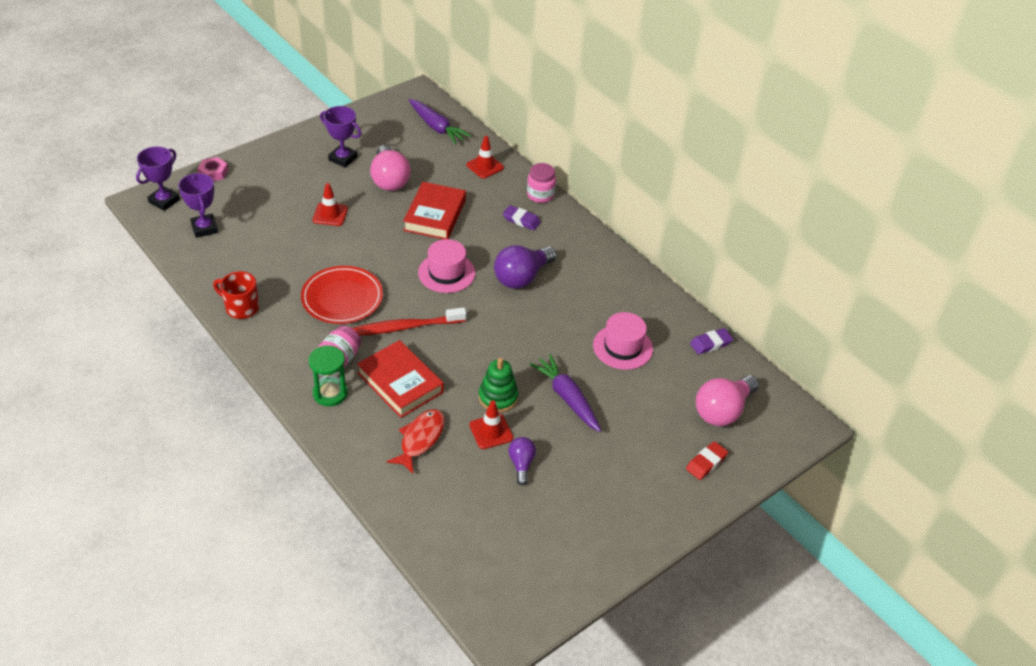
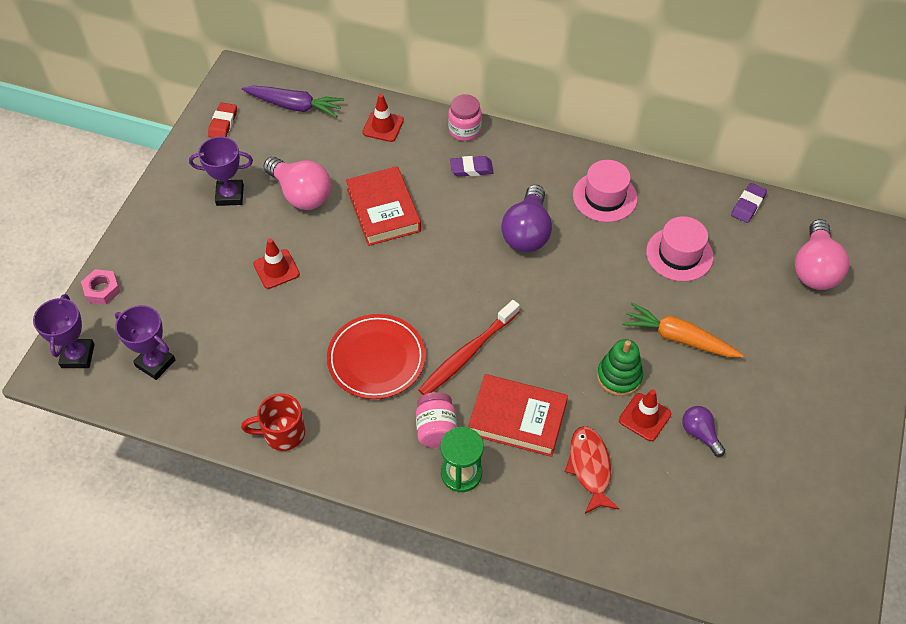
camera: 30 degrees left, 10 degrees up
(446, 273) = (452, 269): pink hat -> pink hat (605, 197)
(567, 398) = (678, 338): purple carrot -> orange carrot
(706, 463) = (846, 330): red eraser -> red eraser (223, 123)

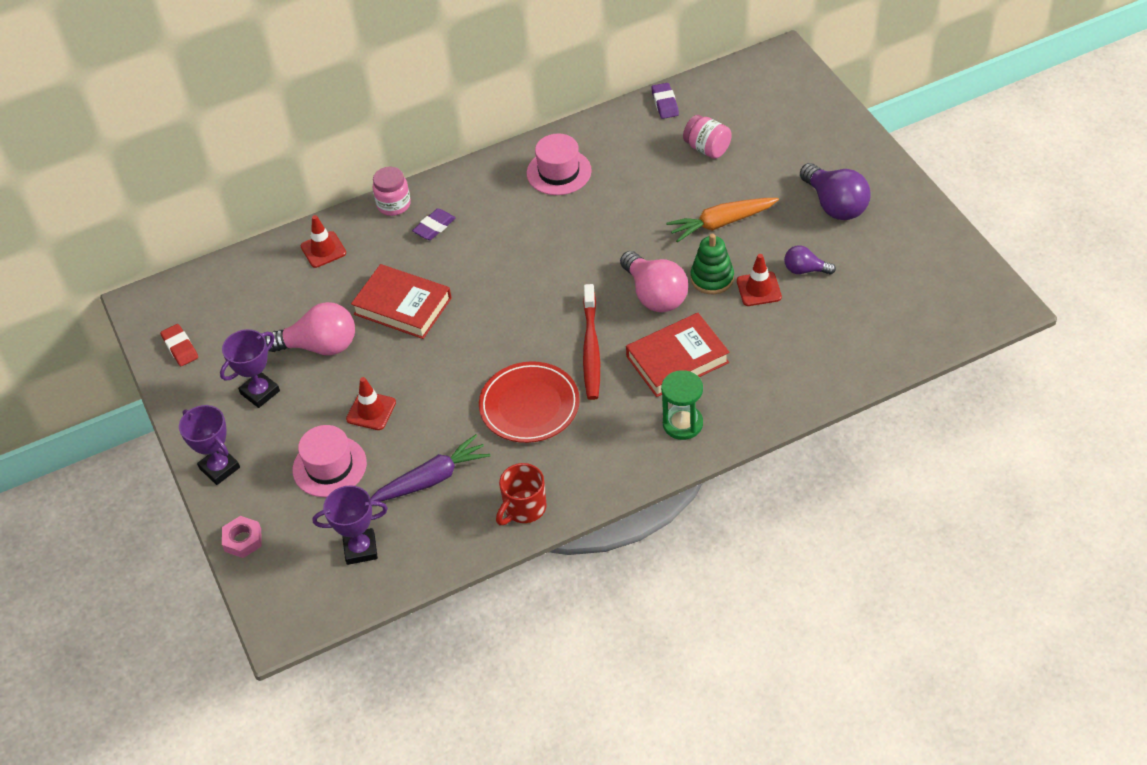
camera: 40 degrees left, 5 degrees down
(78, 356) = (288, 598): purple trophy -> purple trophy (219, 468)
(294, 106) = (226, 290): purple carrot -> purple carrot (431, 479)
(436, 429) = (630, 412): pink jar -> pink jar (707, 149)
(527, 232) = (532, 238): purple light bulb -> purple light bulb (835, 205)
(590, 467) = (761, 348): red fish -> none
(679, 254) = (657, 170): pink hat -> pink hat (329, 466)
(815, 268) = (756, 111): pink light bulb -> pink light bulb (655, 295)

